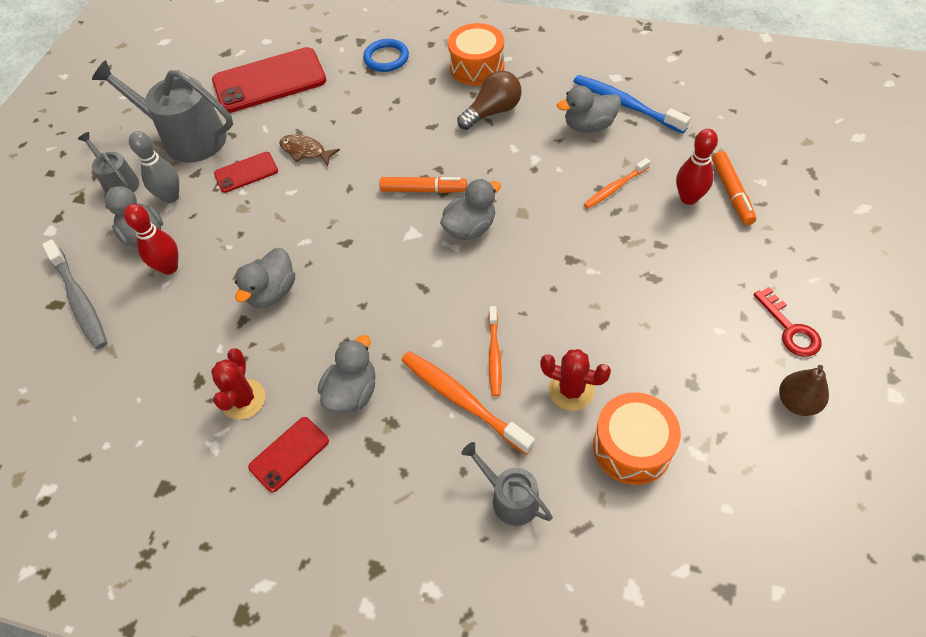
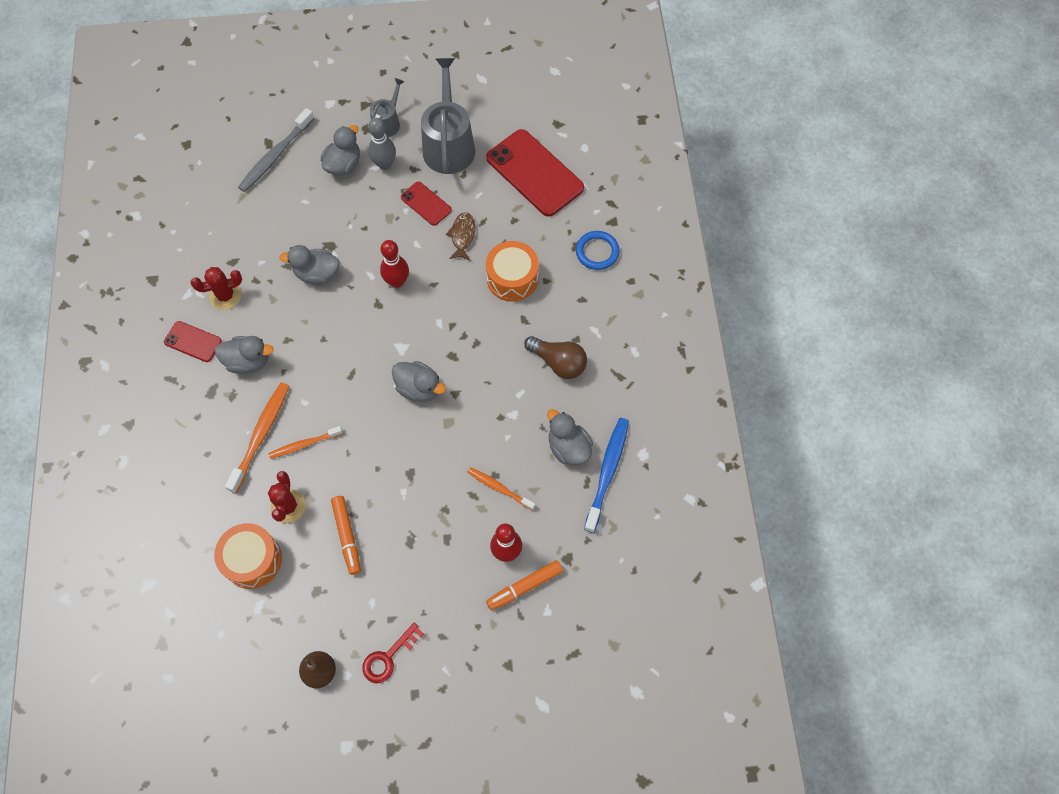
camera: 65 degrees right, 10 degrees up
(169, 267) = (319, 197): red bowling pin -> red bowling pin (397, 281)
(423, 190) = (449, 339): orange marker -> orange marker (347, 536)
(477, 67) = (613, 330): orange drum -> orange drum (512, 278)
(510, 498) = (194, 490): grey watering can -> none

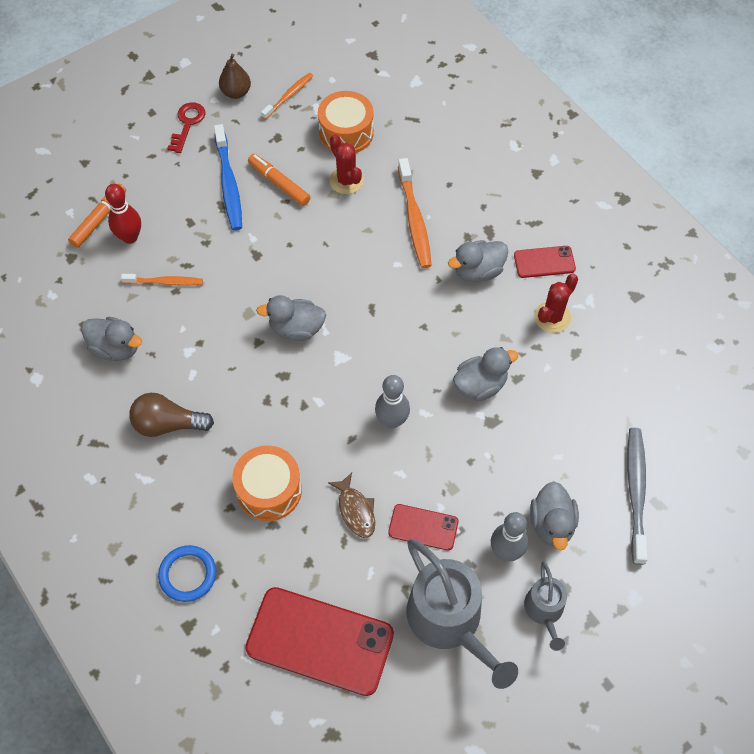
camera: 150 degrees right, 5 degrees down
(304, 444) = (369, 231): orange toothbrush -> orange toothbrush (288, 96)
(397, 281) = (392, 421): red bowling pin -> grey bowling pin
(607, 472) = (66, 345): blue toothbrush -> blue toothbrush (229, 184)

